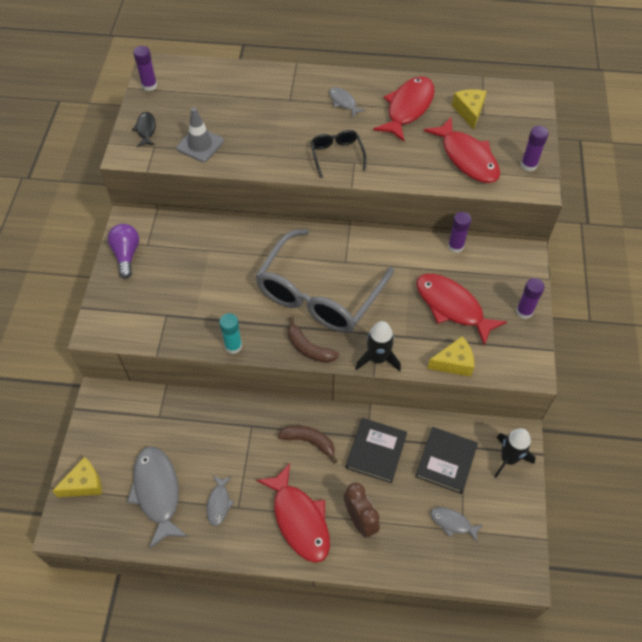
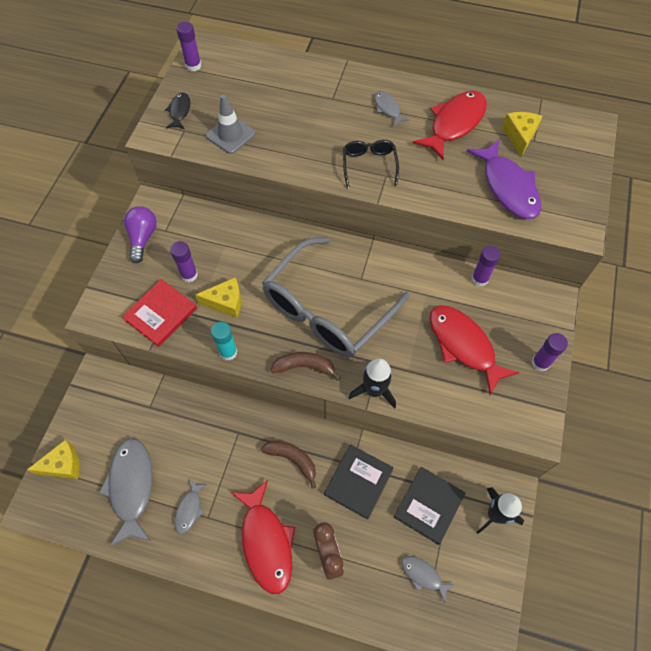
camera: 10 degrees right, 5 degrees up
(160, 322) = (161, 314): none -> red book
(308, 348) = (304, 367): brown banana -> brown banana turned 135 degrees clockwise
(454, 363) = (454, 408): yellow cheese -> yellow cheese (226, 302)
(467, 158) = (507, 187): red fish -> purple fish
(528, 165) = (574, 204): purple glue stick -> purple glue stick (189, 275)

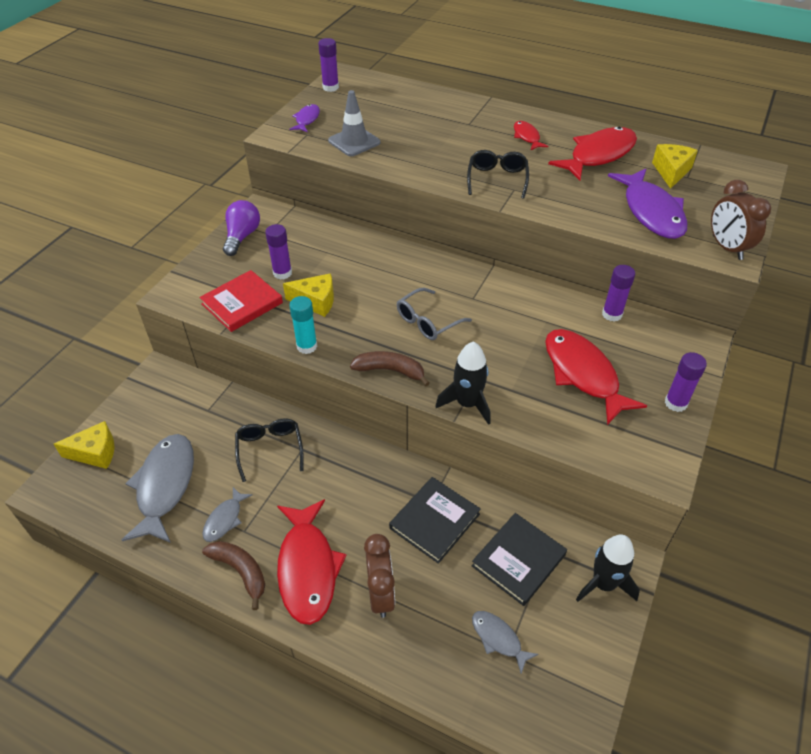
camera: 10 degrees right, 15 degrees down
(180, 111) = (307, 119): black fish -> purple fish
(211, 437) = (270, 449): none -> black glasses
(292, 459) = (359, 485): brown banana -> brown banana (240, 571)
(326, 310) = (427, 321): grey glasses -> grey glasses, size x0.45
(388, 109) = (527, 137): grey fish -> red fish
(574, 220) = (727, 248): none -> brown clock

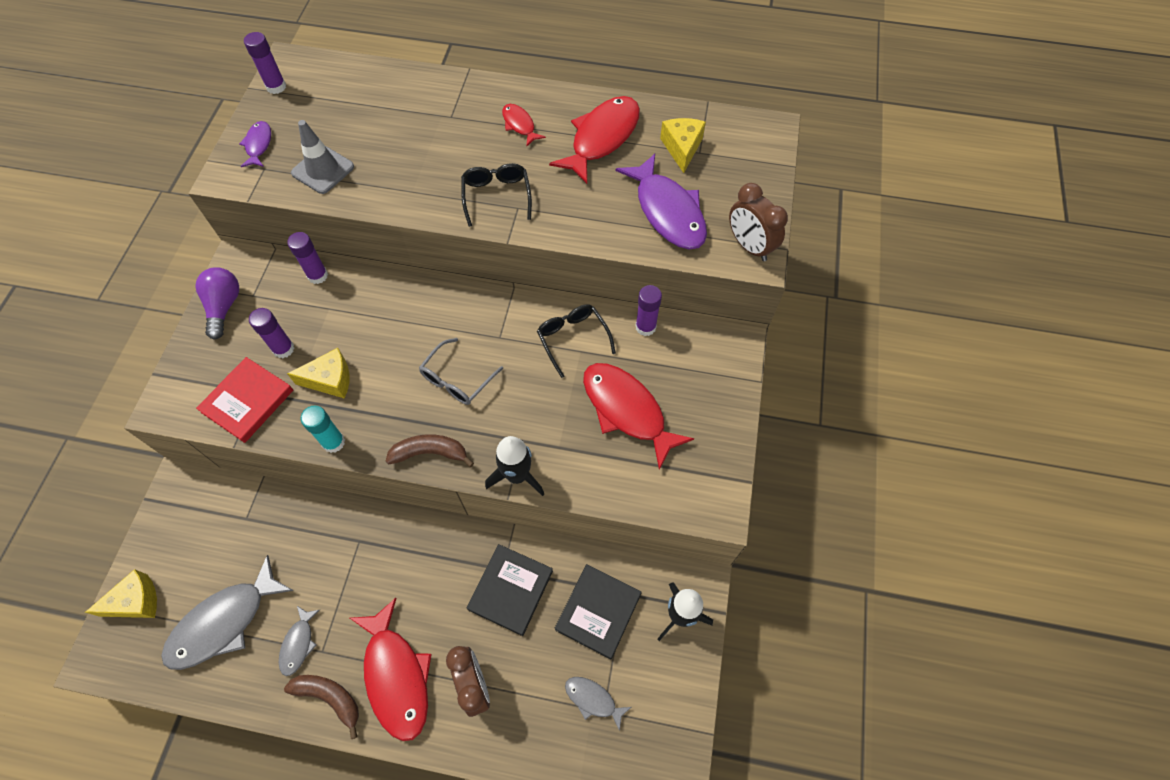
camera: 15 degrees left, 15 degrees up
(165, 486) = (224, 622): grey fish -> grey fish turned 120 degrees counterclockwise
(270, 449) = (325, 549): black glasses -> black glasses (572, 339)
(675, 403) = (721, 424): purple glue stick -> purple glue stick (318, 275)

